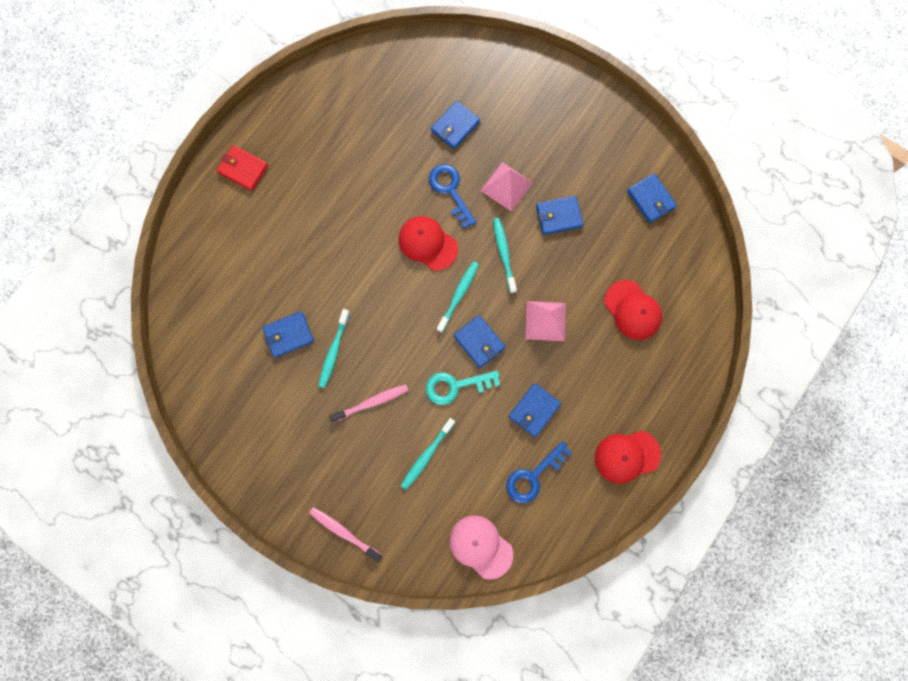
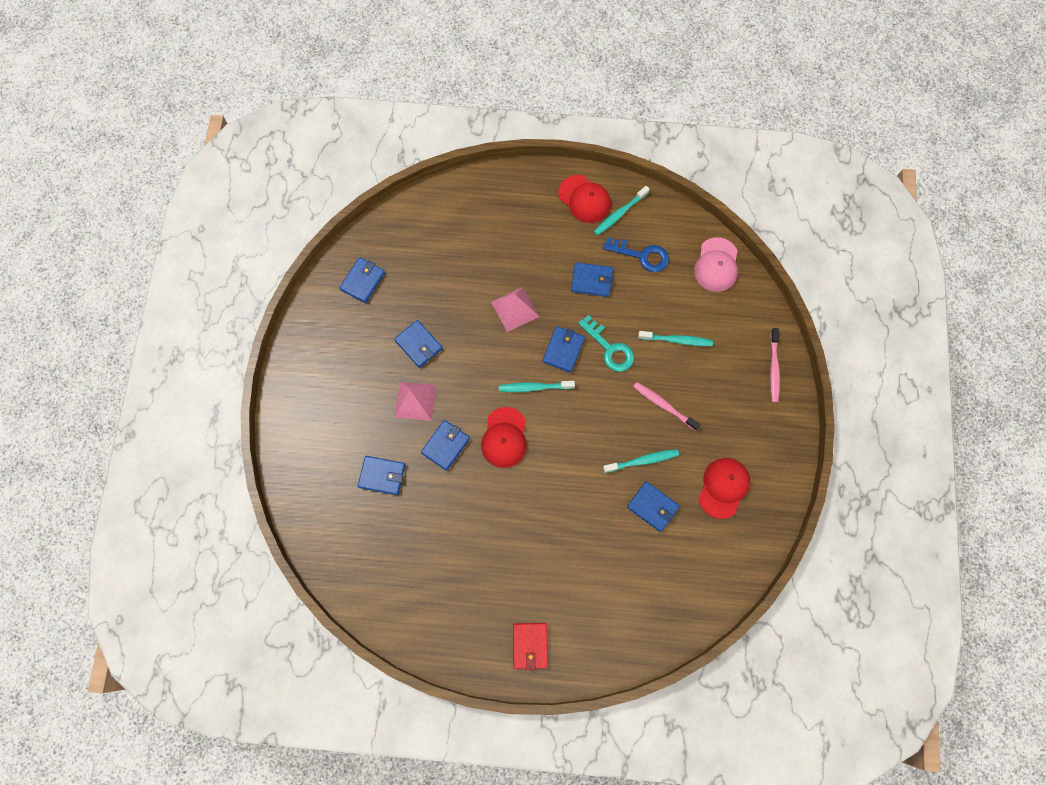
camera: 120 degrees left, 5 degrees down
(450, 191) = (445, 445): blue key -> blue wallet
(504, 253) = (477, 371): turquoise toothbrush -> turquoise toothbrush (619, 214)
(632, 310) = (467, 249): red cap -> red cap (723, 487)

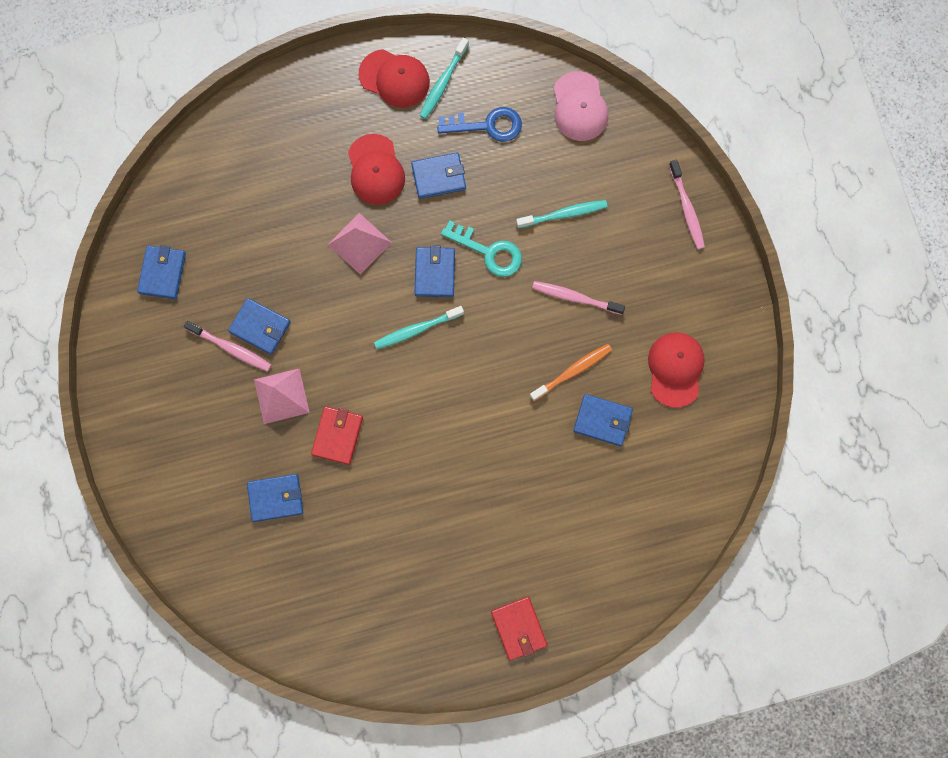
camera: 20 degrees left, 5 degrees up
(391, 353) = (231, 348): none -> pink toothbrush
(445, 445) = (337, 436): blue wallet -> red wallet
(504, 438) = (403, 402): red cap -> red cap (375, 170)
(642, 460) = (572, 371): turquoise toothbrush -> orange toothbrush

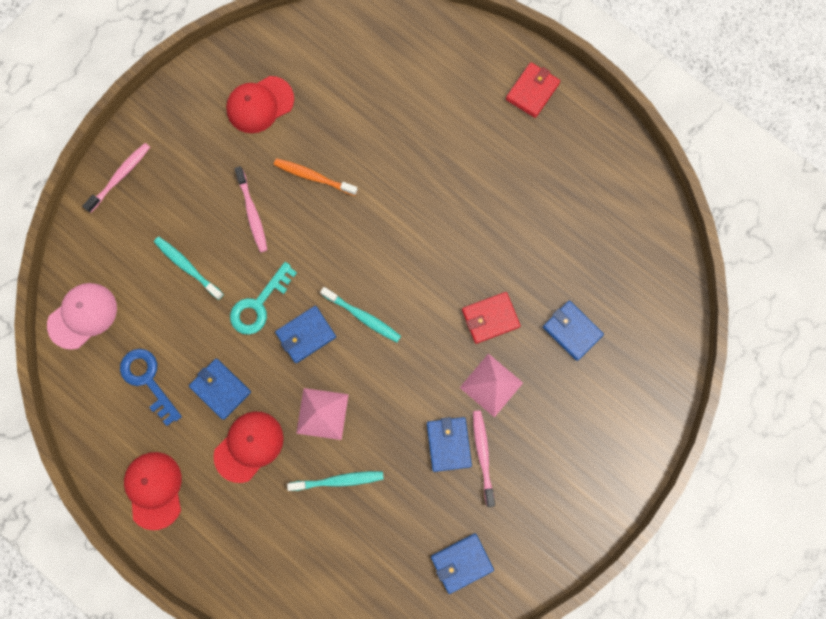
camera: 125 degrees left, 0 degrees up
(443, 82) = (132, 444): turquoise toothbrush -> turquoise toothbrush (339, 480)
(489, 252) = (259, 304): turquoise key -> turquoise key turned 135 degrees counterclockwise
(602, 420) = (337, 131): blue wallet -> none

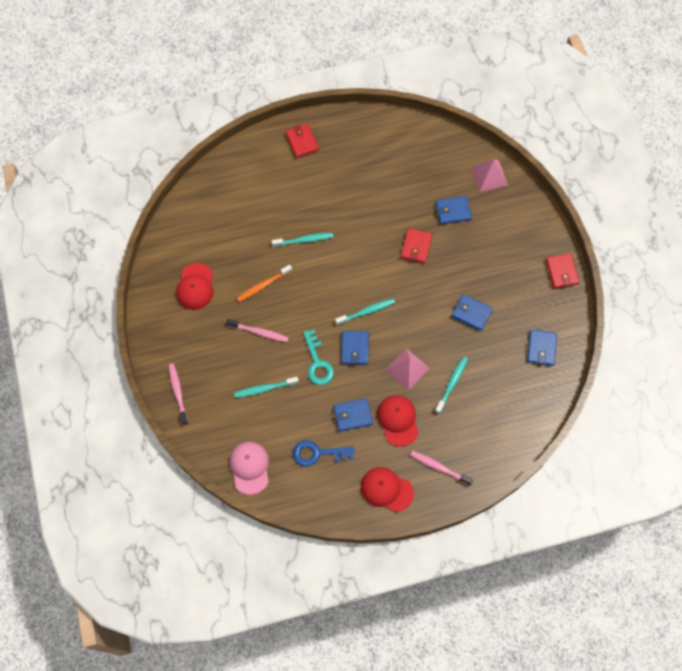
camera: 55 degrees left, 10 degrees down
(404, 182) = (304, 240): none -> turquoise toothbrush
(483, 455) = (489, 300): pink toothbrush -> pink toothbrush (439, 467)
(491, 385) = (454, 270): pink pyramid -> pink pyramid (489, 175)
(587, 522) = (561, 272): none -> red wallet

